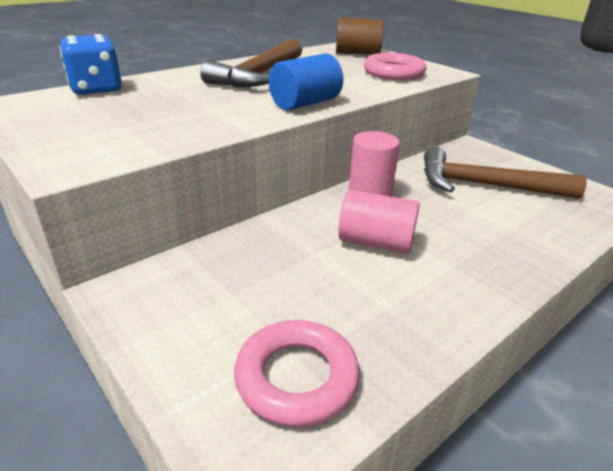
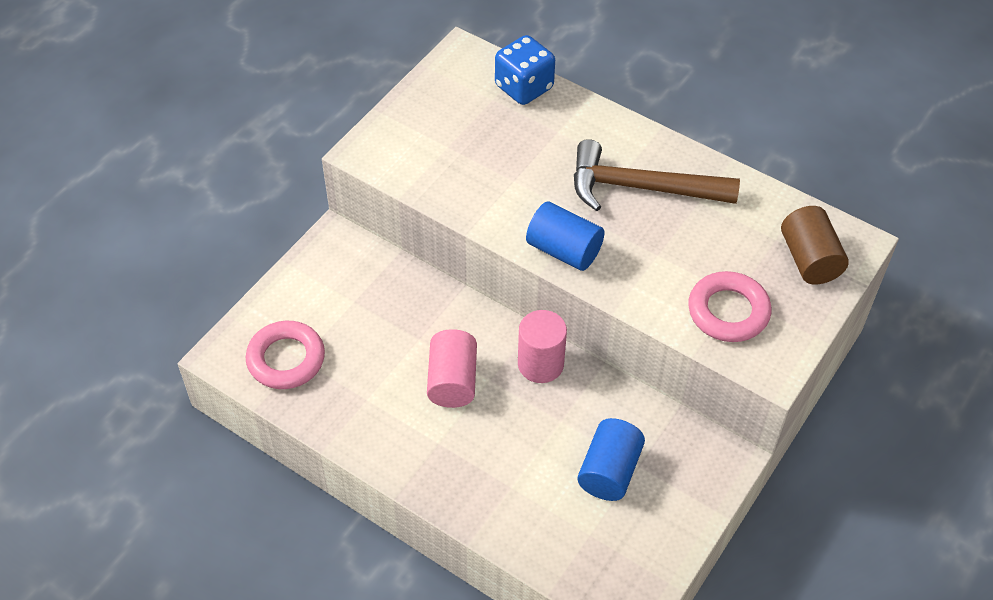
camera: 75 degrees right, 20 degrees up
(485, 185) = (609, 471): brown hammer -> blue cylinder

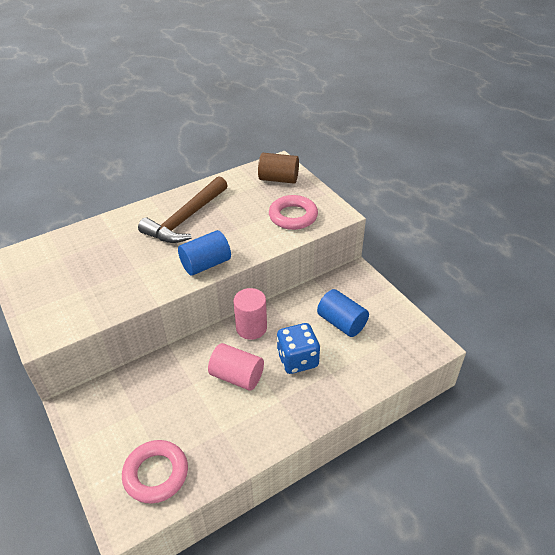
camera: 65 degrees left, 10 degrees down
(524, 87) = (66, 240): blue dice -> blue dice (297, 360)

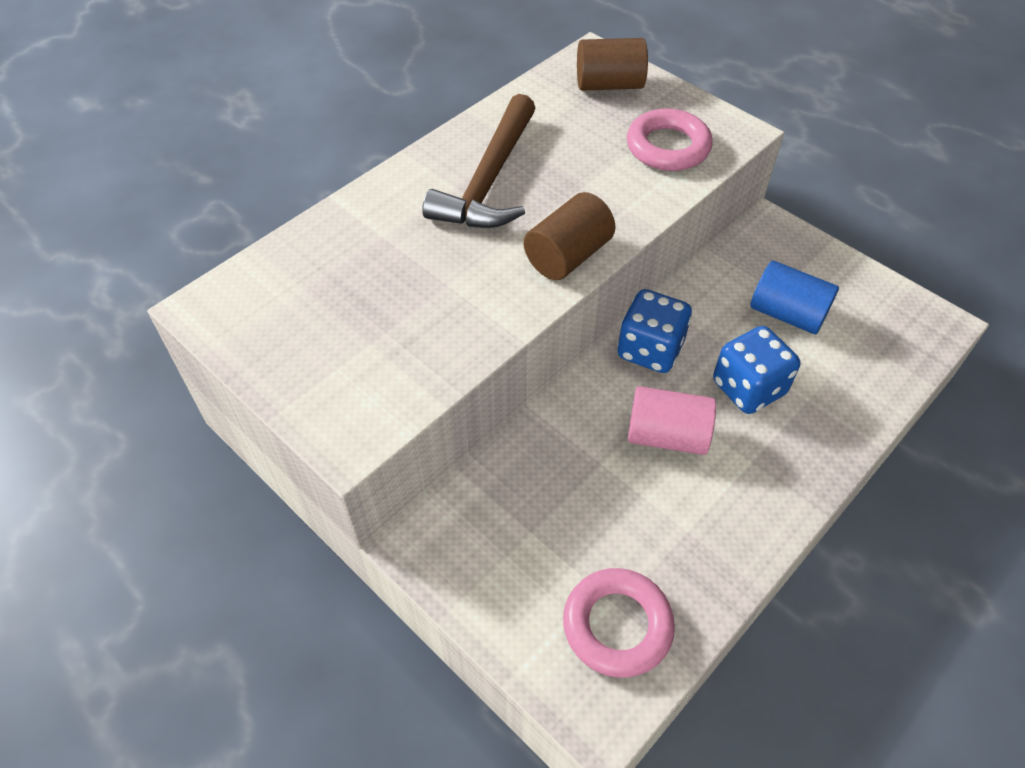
camera: 15 degrees left, 10 degrees up
(206, 264) = (568, 256): blue cylinder -> brown cylinder
(251, 328) = (650, 350): pink cylinder -> blue dice

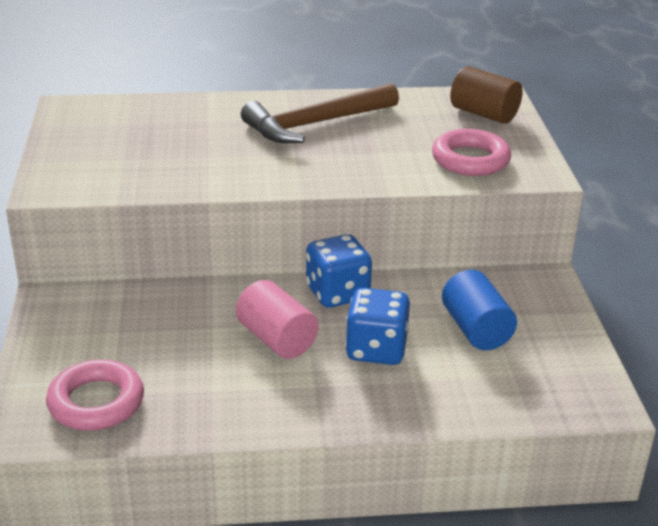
camera: 40 degrees right, 20 degrees down
(568, 256) = (303, 177): brown cylinder -> none

